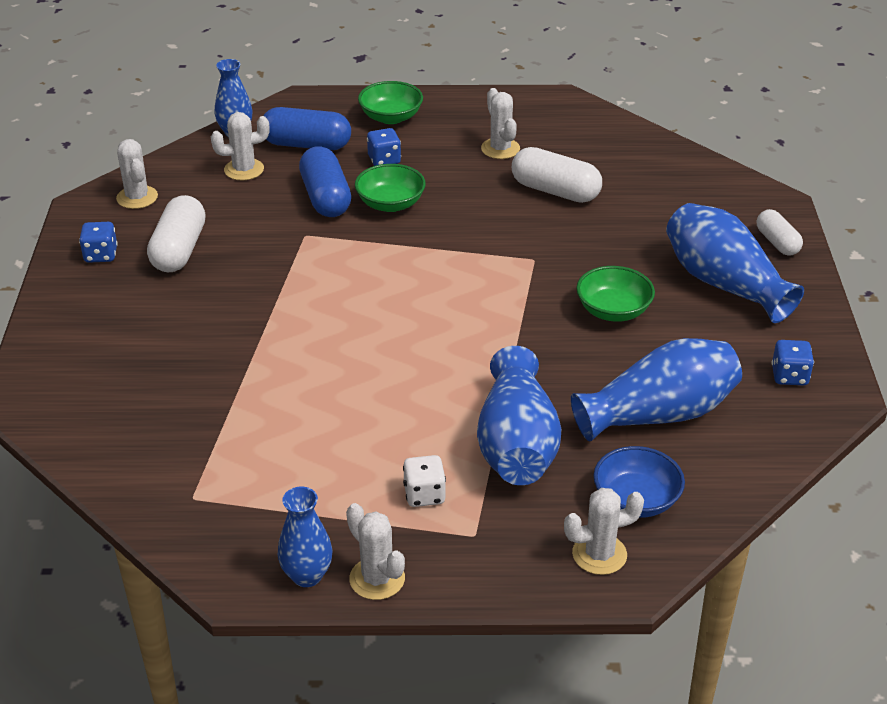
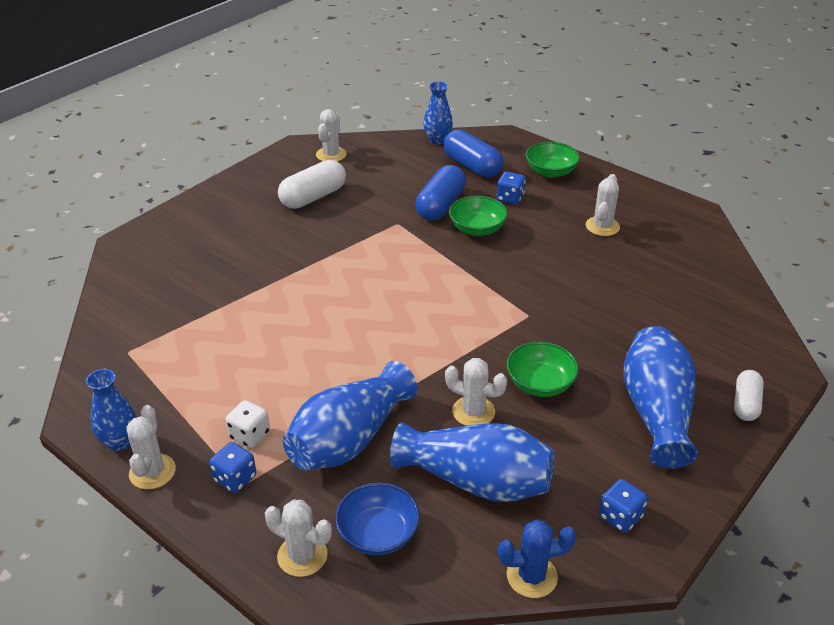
camera: 40 degrees right, 0 degrees up
(101, 255) = (268, 179): blue dice -> blue dice (235, 478)
(244, 170) = (413, 165): white cactus -> white cactus (473, 412)
(555, 191) = (606, 275): white capsule -> none
(781, 456) = (532, 576): none -> blue cactus

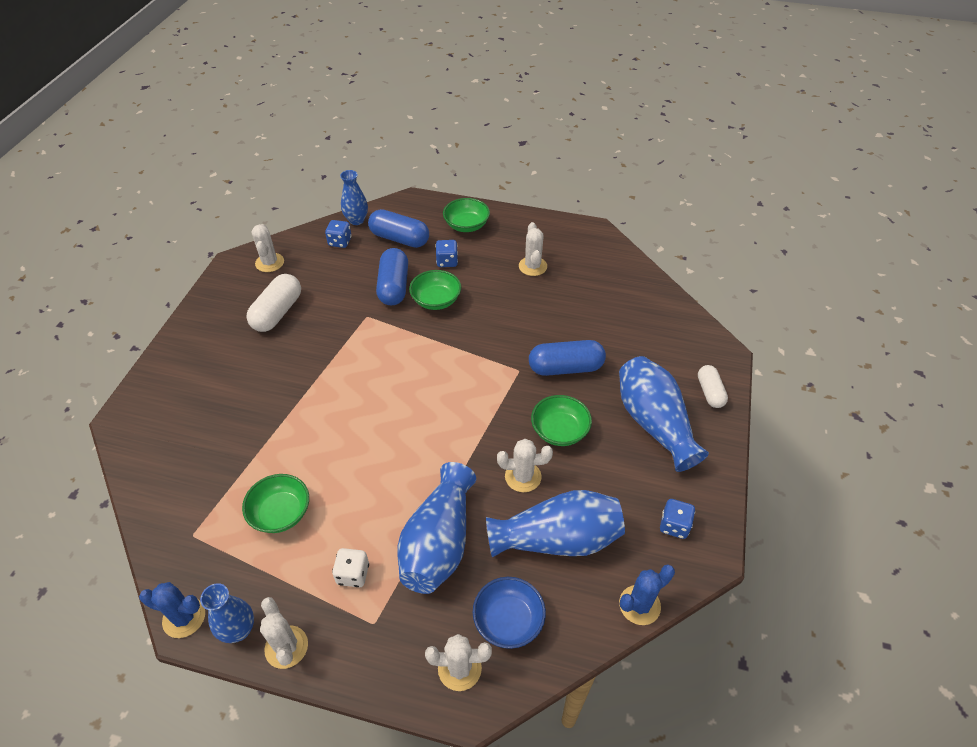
camera: 25 degrees left, 10 degrees up
(80, 414) = (184, 617): none -> blue cactus
(215, 361) = (281, 513): none -> green bowl
(235, 478) = (364, 621): blue dice -> blue dice (340, 242)
(583, 328) = (565, 368): none -> blue capsule

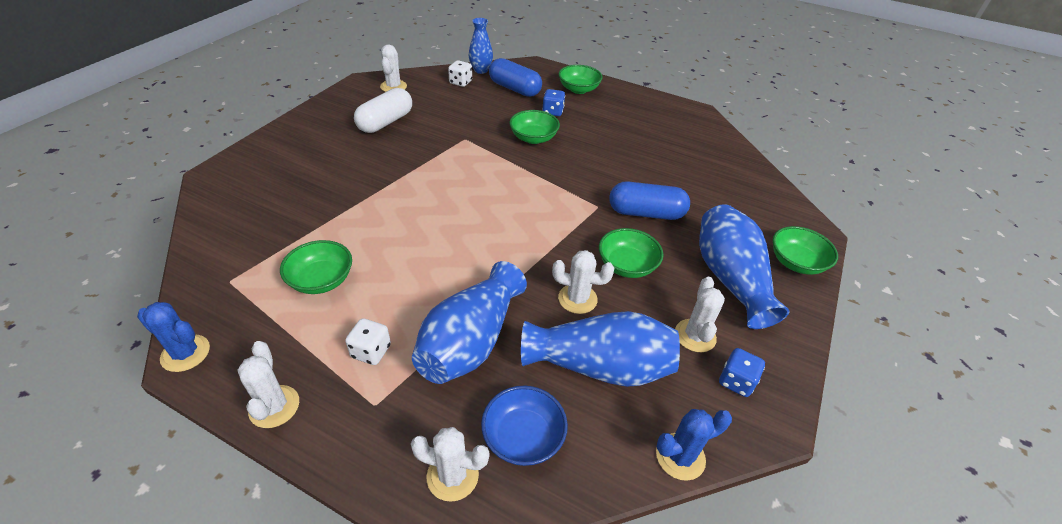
camera: 10 degrees right, 5 degrees down
(239, 630) = (233, 378): blue vase -> none
(340, 242) = (460, 82): blue dice -> white dice
(394, 286) = (497, 121): blue capsule -> none
(532, 266) = (632, 128): white cactus -> white cactus (695, 336)
(710, 392) = (796, 262): white capsule -> green bowl

